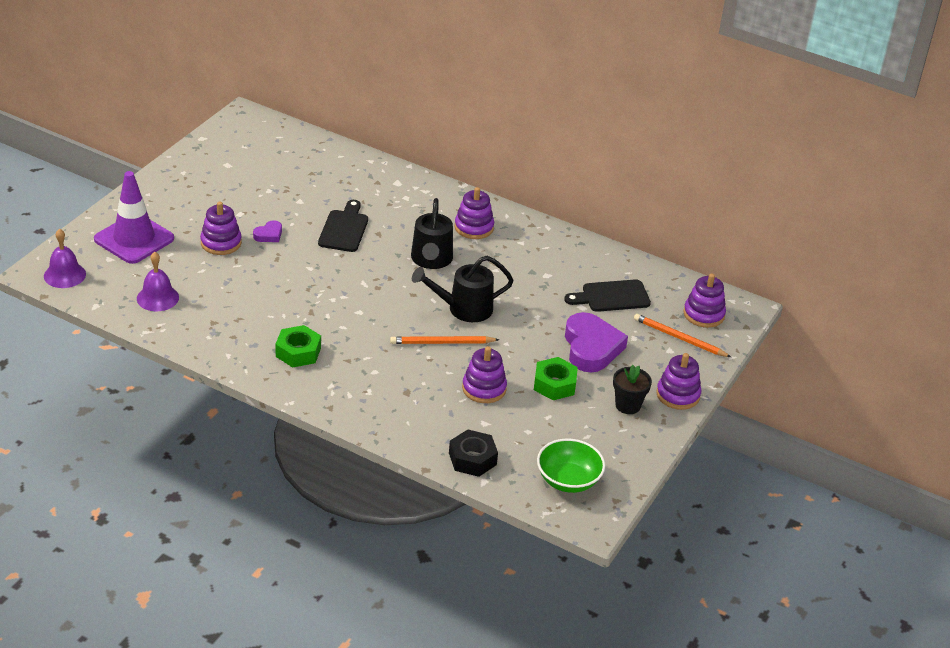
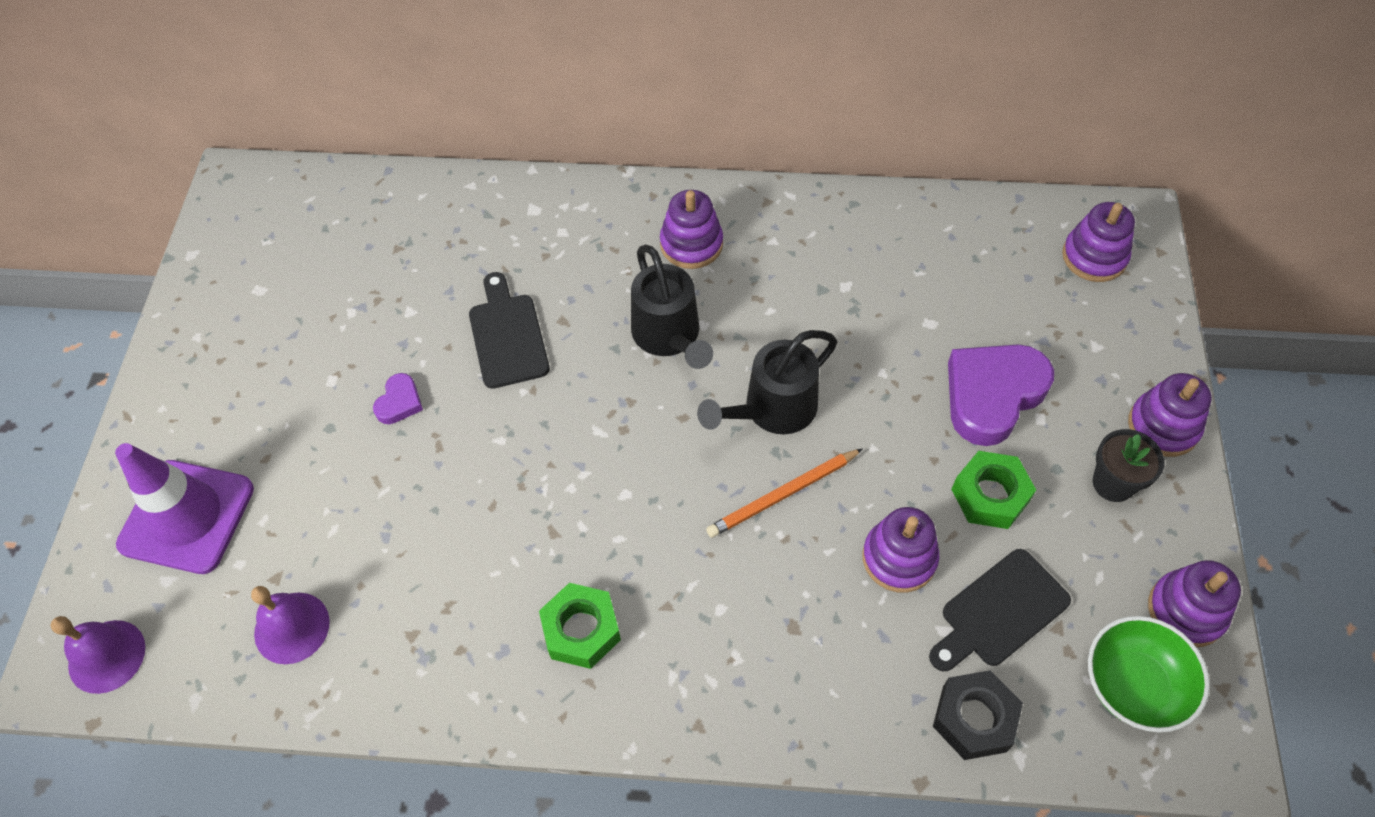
camera: 20 degrees left, 20 degrees up
(221, 243) = (333, 456): purple stacking toy -> purple stacking toy (1186, 611)
(591, 347) = (992, 395): purple heart -> purple heart turned 105 degrees counterclockwise
(612, 297) = (956, 283): black cutting board -> black cutting board (999, 611)
(679, 338) = (1093, 317): orange pencil -> none

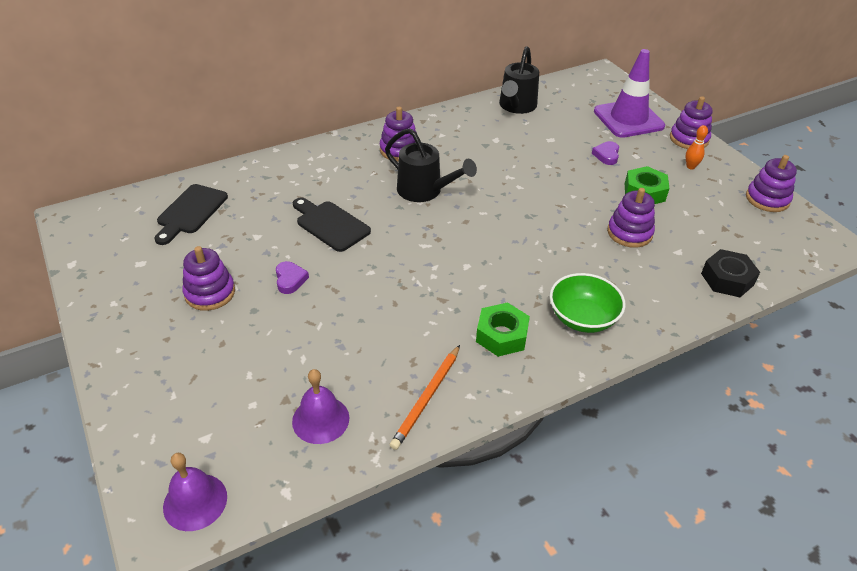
camera: 35 degrees left, 15 degrees down
(187, 516) = (190, 397): purple traffic cone -> purple traffic cone (628, 119)
(772, 410) = (509, 200): black watering can -> black watering can (516, 107)
(783, 495) = (549, 232): orange pencil -> orange pencil (427, 398)
(992, 395) = (606, 155): purple heart -> purple heart, size x0.46
(999, 611) = (694, 233): black cutting board -> black cutting board (190, 212)
(1094, 257) = (598, 91): purple stacking toy -> purple stacking toy (210, 293)
(1113, 483) = (690, 167): black flower pot -> orange bowling pin
(1134, 685) = (776, 235): green bowl -> green bowl (582, 318)

